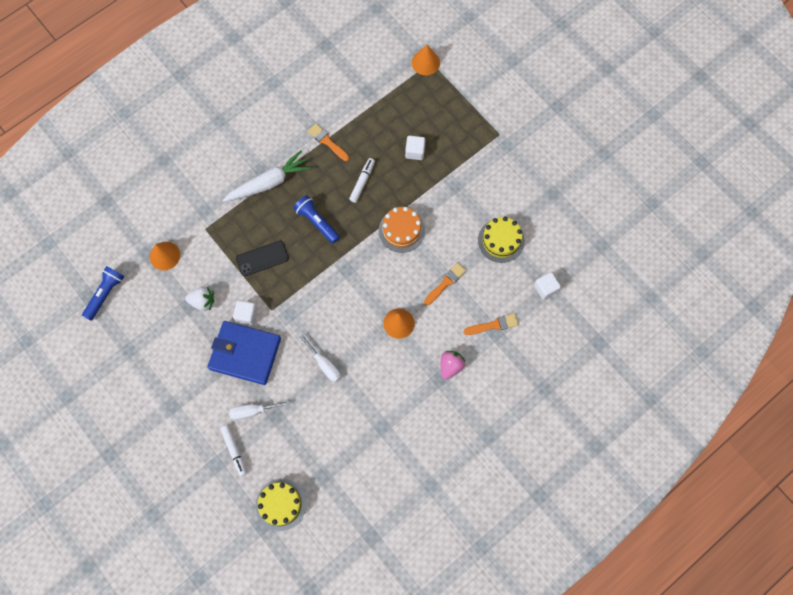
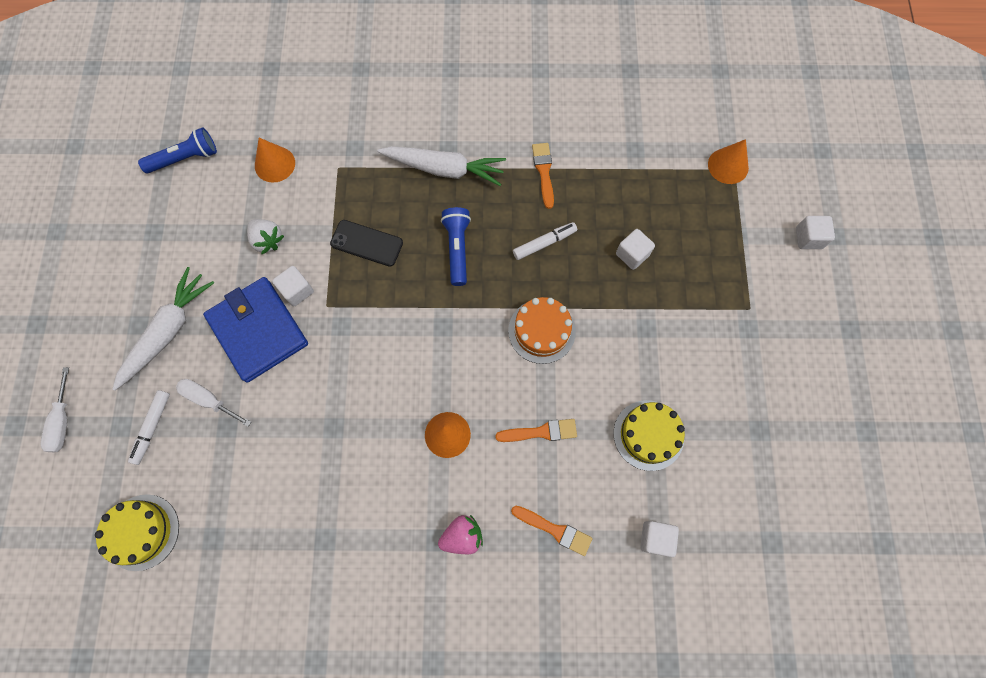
camera: 40 degrees right, 0 degrees up
(193, 395) = (168, 331): none -> white carrot
(324, 364) = (327, 413): white screwdriver -> white screwdriver (62, 421)
(499, 72) = (808, 238): none -> white cube

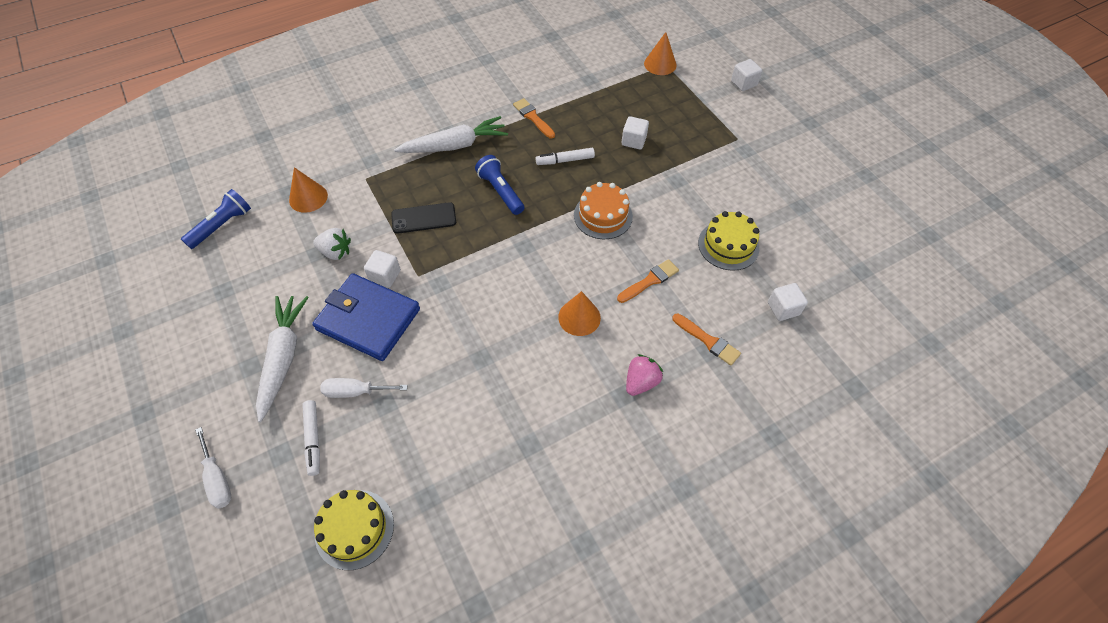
camera: 30 degrees left, 15 degrees down
(544, 243) = (565, 160): white marker -> white marker turned 135 degrees counterclockwise
(555, 530) = (708, 341): orange brush -> orange brush turned 45 degrees clockwise

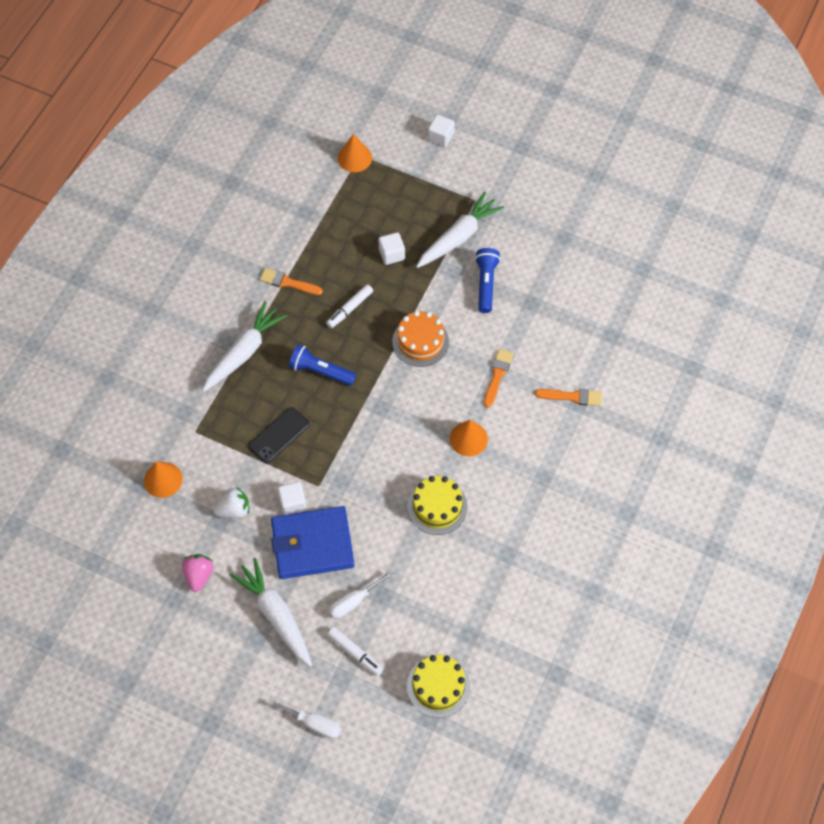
camera: 35 degrees left, 5 degrees up
(222, 226) = (114, 551): blue flashlight -> blue flashlight (486, 284)
(641, 382) = (548, 459): pink strawberry -> pink strawberry (199, 575)
(702, 157) = (459, 237): none -> white carrot
(728, 245) = (534, 307): yellow cake -> yellow cake (437, 507)
(783, 308) = (607, 336): white cube -> none

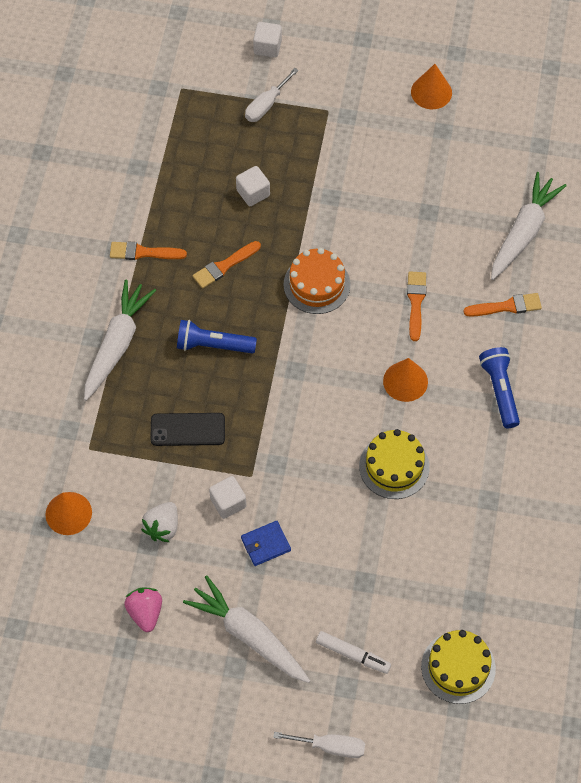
camera: 15 degrees left, 0 degrees up
(234, 510) = (162, 527): white strawberry -> white strawberry turned 150 degrees clockwise
(279, 435) = (187, 429): black phone -> black phone turned 60 degrees clockwise
(312, 544) = (265, 544): blue wallet -> blue wallet, size x0.45
(350, 309) = (224, 266): white marker -> orange brush
(354, 158) = (176, 92): orange cone -> orange cone (431, 92)
(354, 601) = (333, 597): white screwdriver -> white screwdriver (266, 105)
(459, 237) = (323, 156): white carrot -> white carrot (523, 232)
(486, 284) = (370, 202): blue flashlight -> blue flashlight (500, 391)

